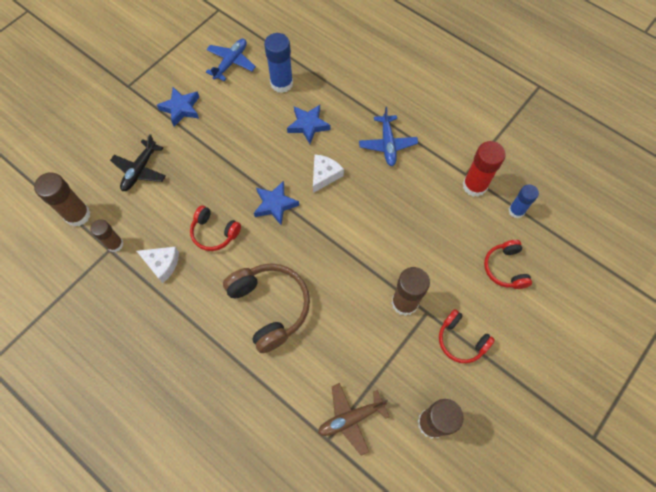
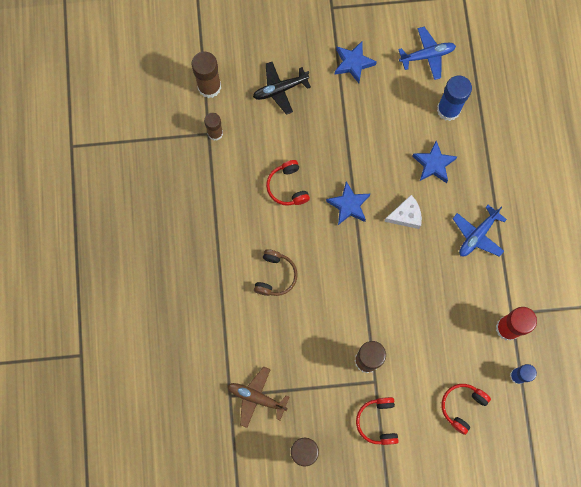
camera: 45 degrees right, 10 degrees up
(162, 264) = (233, 177): white cheese -> none
(270, 307) = (275, 276): brown headphones -> brown headphones, size x0.59

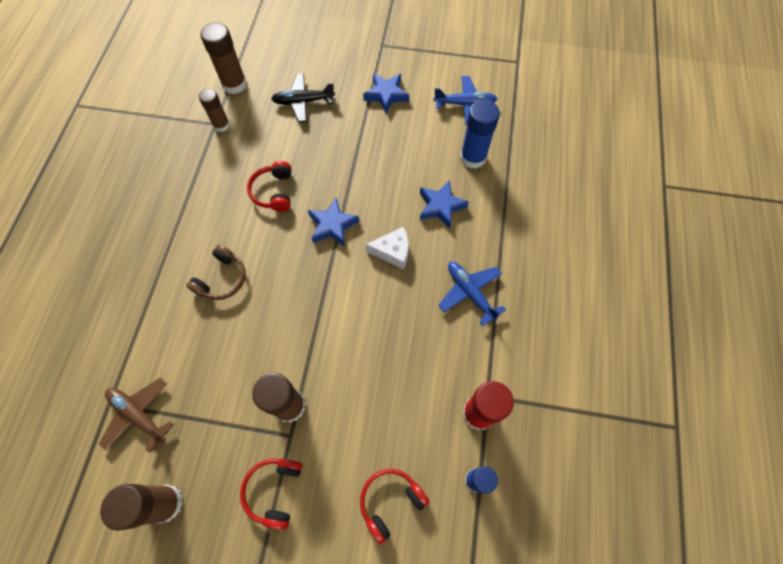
camera: 15 degrees right, 10 degrees down
(477, 235) = (470, 293): blue plane -> blue plane turned 90 degrees clockwise

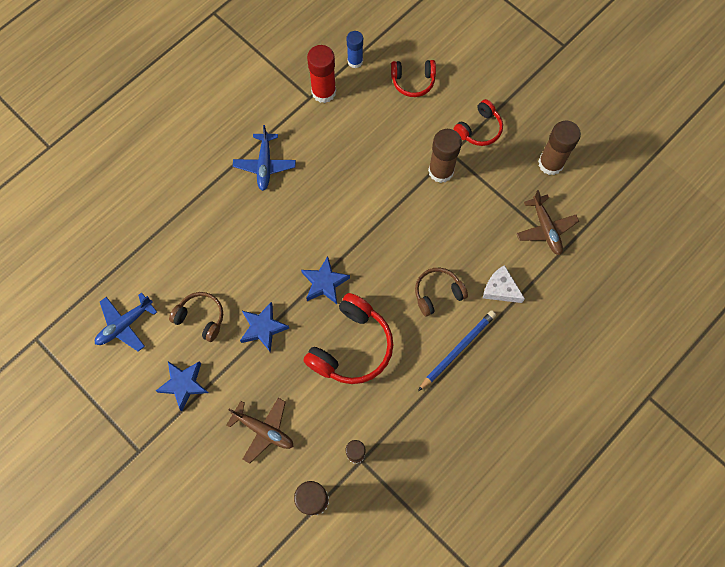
camera: 145 degrees left, 5 degrees up
(176, 243) = (457, 350): none -> blue pencil
(274, 192) = (351, 346): red headphones -> red headphones, size x1.68
(303, 102) = (264, 430): black plane -> brown plane
(392, 251) = (294, 231): white cheese -> white cheese (500, 289)
(413, 141) = (201, 318): none -> brown headphones
(441, 206) = (229, 243): blue star -> blue star (263, 328)
(465, 104) = (125, 325): blue plane -> blue plane turned 75 degrees counterclockwise
(473, 157) = (166, 268): blue glue stick -> none

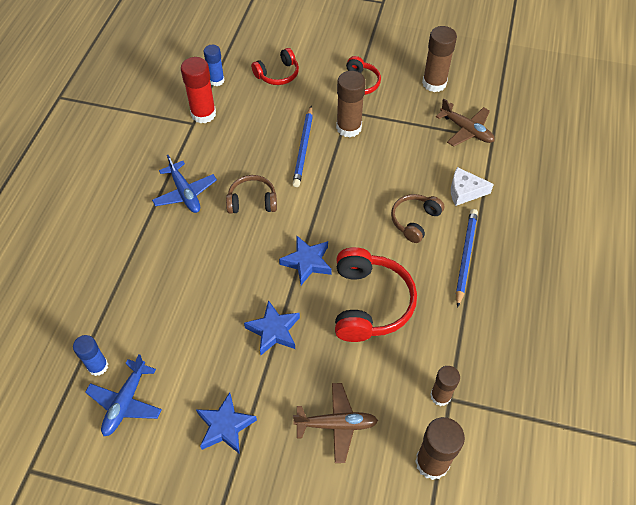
camera: 30 degrees left, 15 degrees down
(120, 284) = (98, 366): none -> blue glue stick
(201, 318) = (204, 354): brown headphones -> brown headphones (252, 201)
(388, 171) = (303, 148): none -> blue pencil

